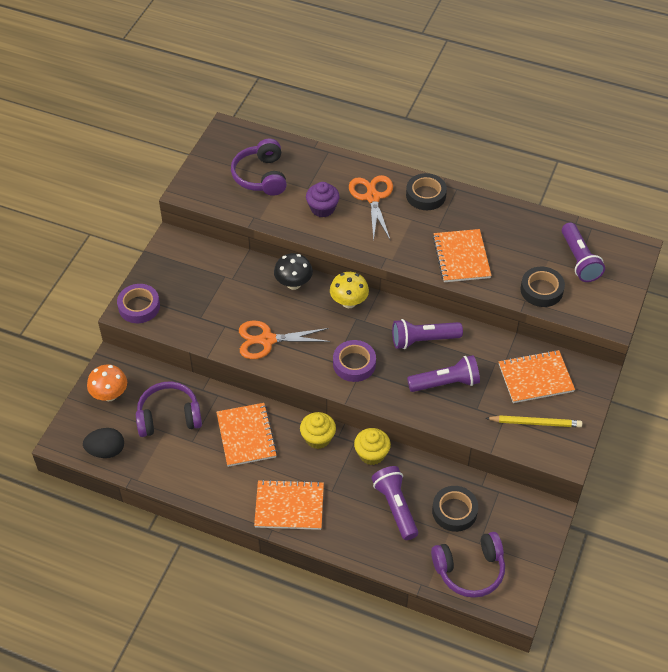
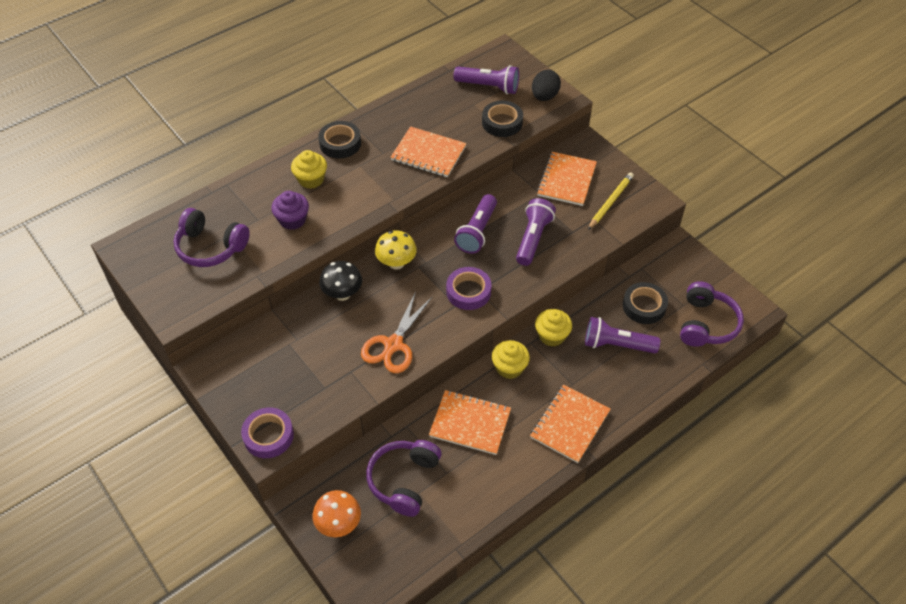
camera: 60 degrees left, 0 degrees up
(106, 451) = (407, 558): black egg -> black egg (544, 96)
(372, 197) = (311, 179): orange scissors -> yellow cupcake

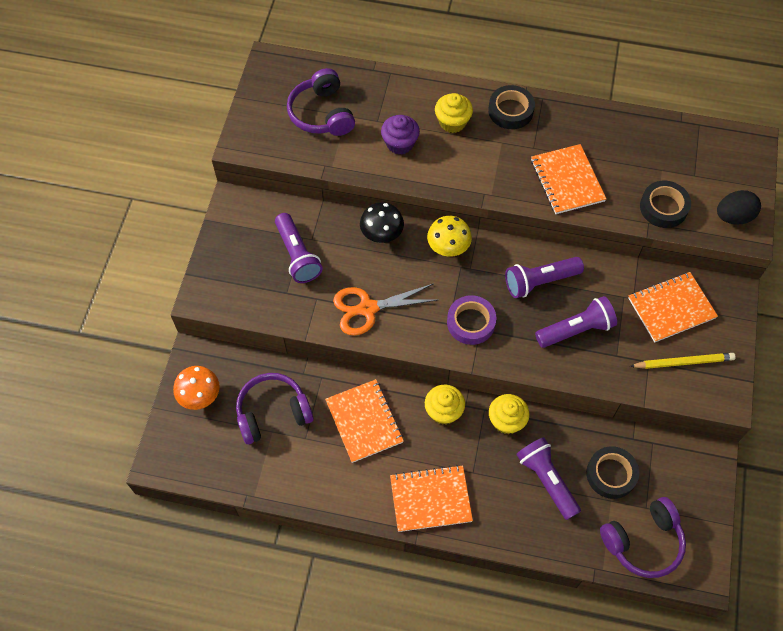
camera: 50 degrees right, 10 degrees up
(268, 436) = (214, 290): purple tape -> none
(488, 86) = (695, 165): purple flashlight -> purple flashlight (297, 255)

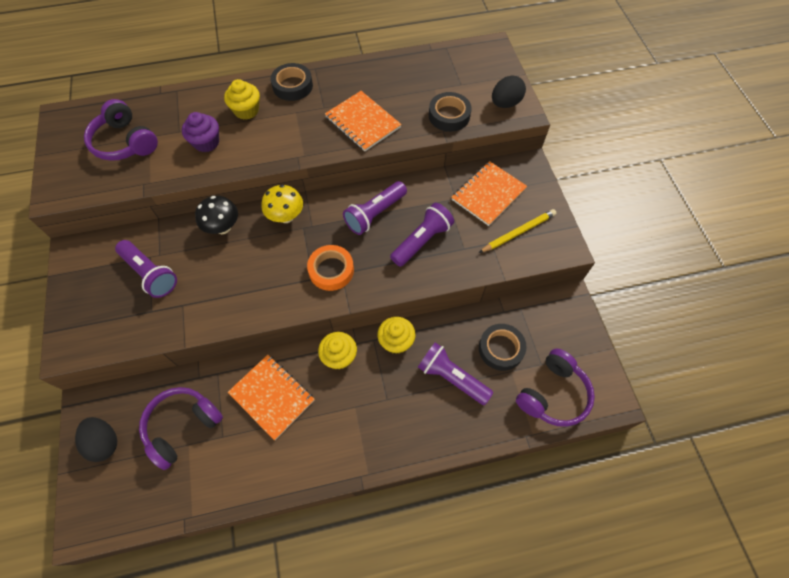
camera: 25 degrees left, 0 degrees up
(200, 396) = (104, 442): orange mushroom -> black egg
(368, 308) = (234, 295): orange scissors -> none
(430, 499) = (360, 441): orange notebook -> none
(471, 322) = (331, 270): purple tape -> orange tape

